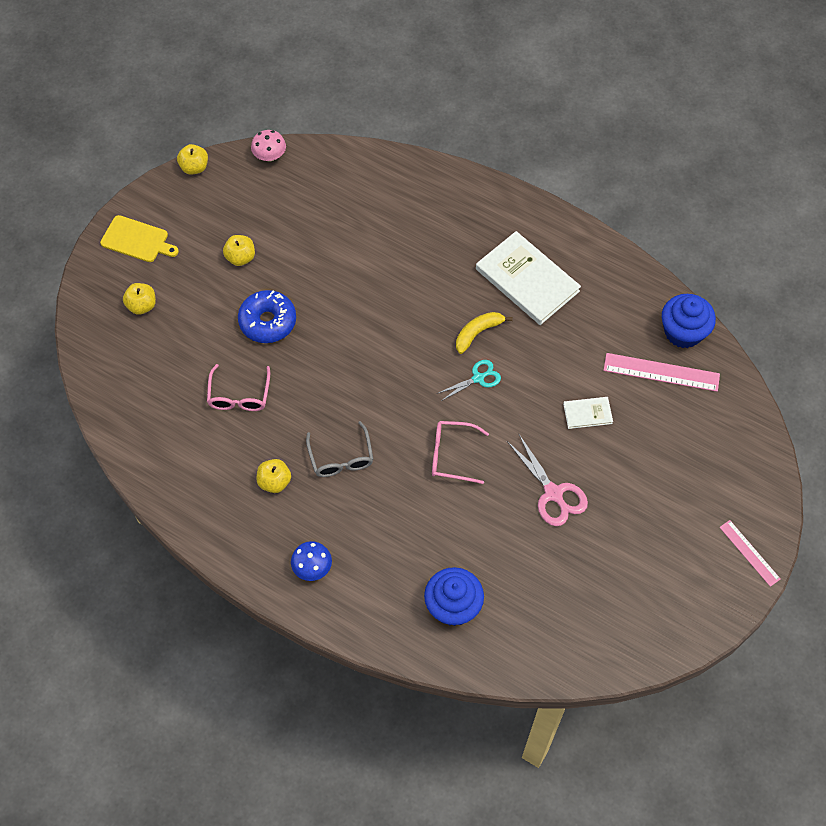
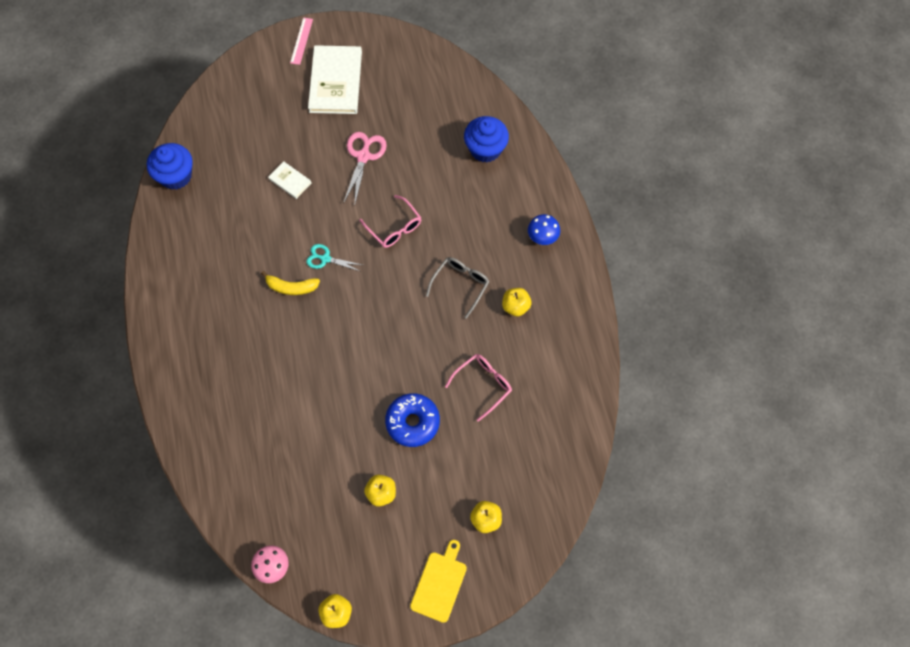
camera: 135 degrees left, 5 degrees up
(137, 240) = (439, 584): yellow cutting board -> yellow cutting board turned 45 degrees clockwise
(527, 280) = (219, 293): white book -> white book (335, 82)
(661, 372) = (219, 165): pink ruler -> none

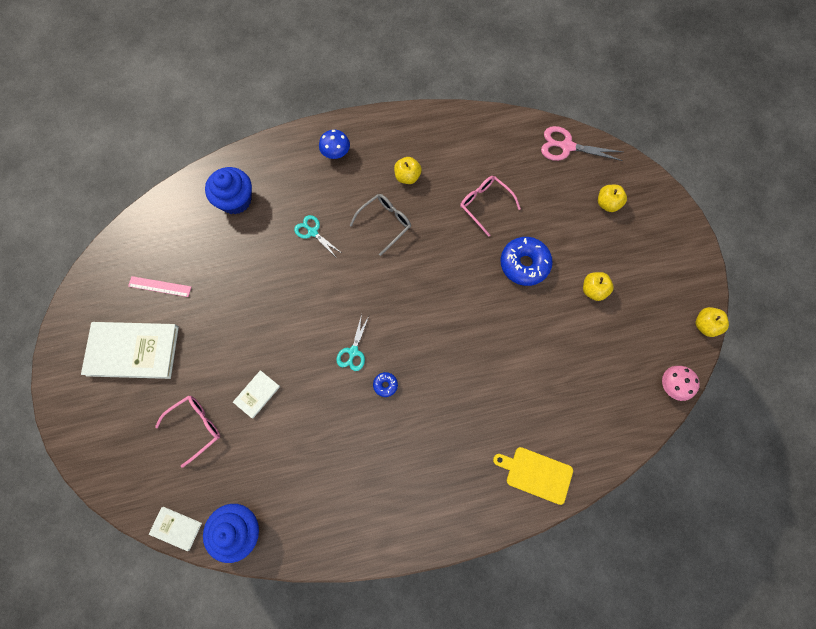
camera: 90 degrees left, 5 degrees up
(182, 130) = (176, 528): none -> white book
(291, 287) = (385, 385): yellow banana -> blue donut
(301, 41) = (70, 392): pink ruler -> pink ruler (160, 286)
(363, 156) = (233, 317): pink scissors -> pink scissors (567, 146)
(394, 227) = (320, 284): pink glasses -> pink glasses (195, 427)
(439, 584) = (667, 240): yellow cutting board -> yellow cutting board (536, 474)
(450, 219) = (313, 232): none -> turquoise scissors
(460, 285) = (385, 223): grey glasses -> grey glasses turned 105 degrees clockwise

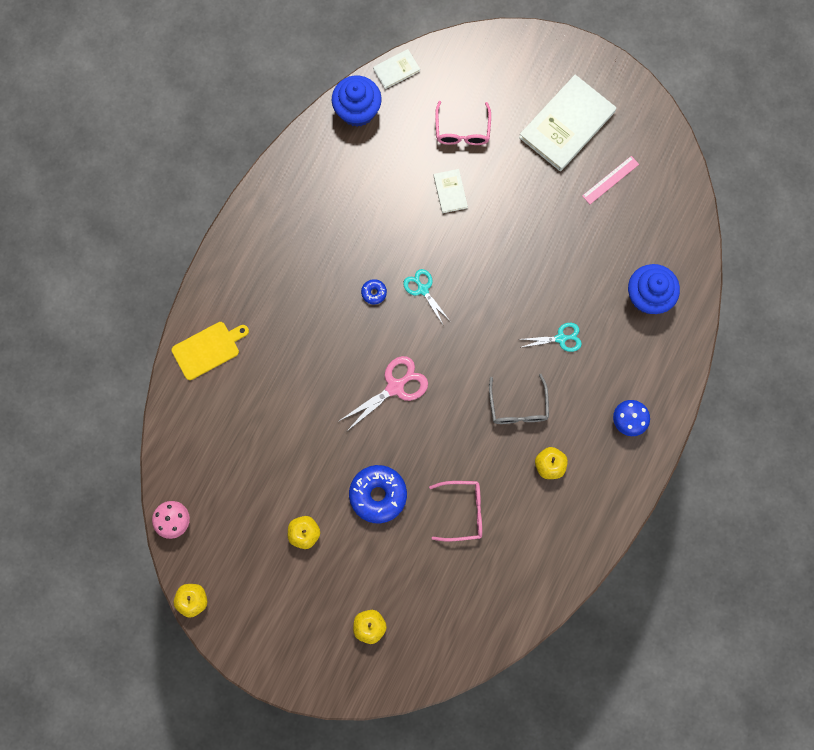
camera: 130 degrees right, 5 degrees up
(567, 146) = (458, 645): pink scissors -> pink scissors (395, 387)

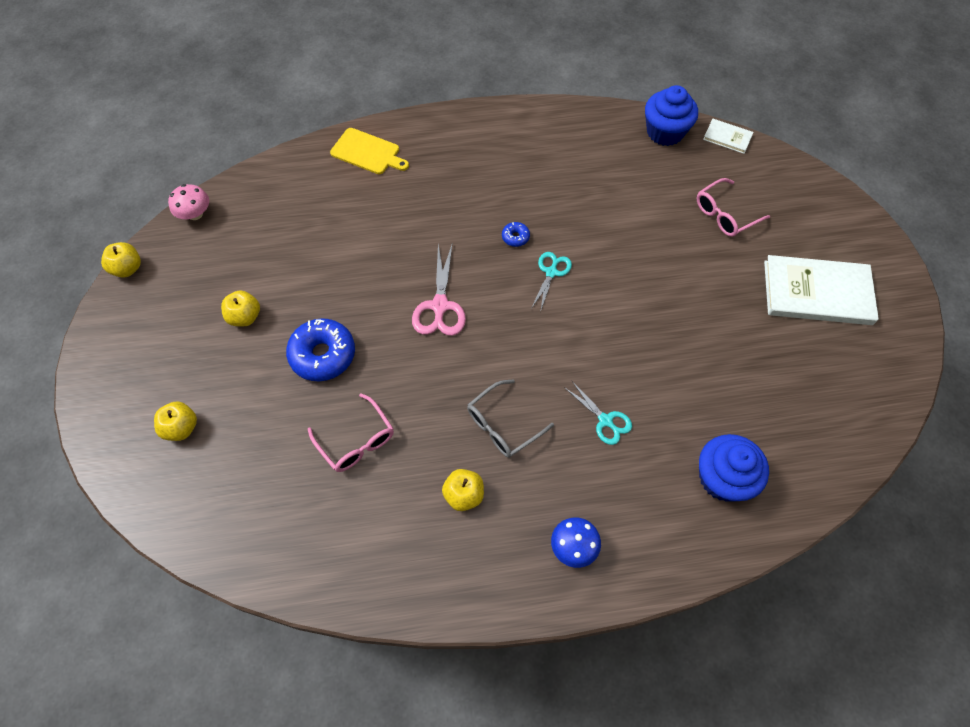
camera: 55 degrees right, 15 degrees down
(395, 387) = (440, 306): pink scissors -> pink scissors turned 75 degrees clockwise
(450, 191) = (661, 239): white book -> none
(610, 180) = (804, 364): pink ruler -> none

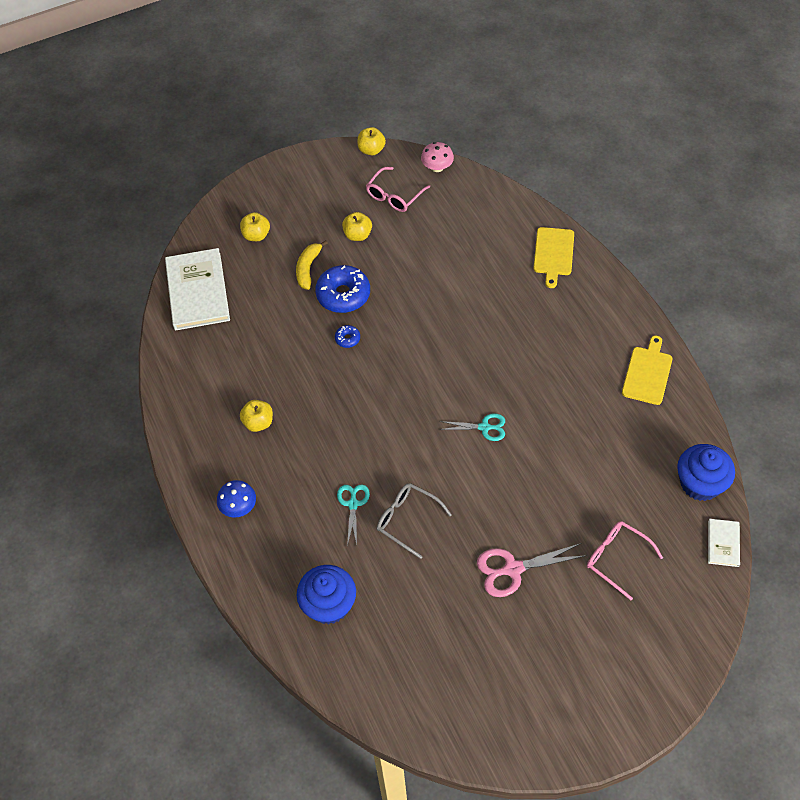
camera: 75 degrees right, 5 degrees down
(265, 382) = (308, 268): none -> yellow banana
(356, 441) = (280, 341): pink glasses -> pink glasses (394, 196)
(440, 306) = (417, 356): pink scissors -> pink scissors (513, 569)
(503, 425) = (324, 432): grey glasses -> grey glasses (407, 520)
(515, 237) = (510, 390): blue donut -> blue donut (347, 339)
(538, 129) = (647, 373): none -> yellow cutting board
(605, 420) = (353, 504): turquoise scissors -> turquoise scissors turned 150 degrees clockwise
(817, 292) = (555, 659): white book -> white book (198, 291)

